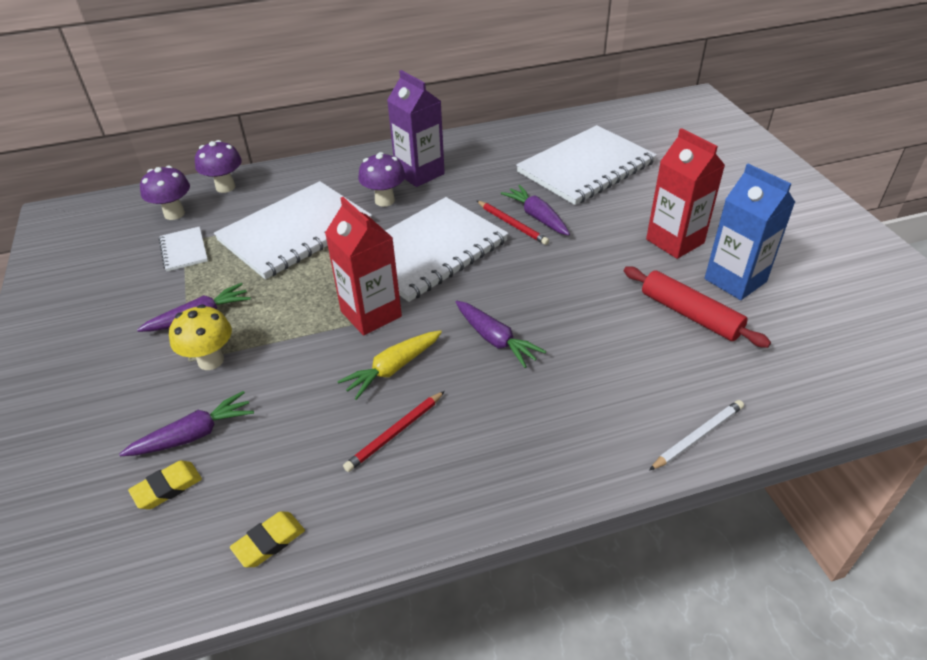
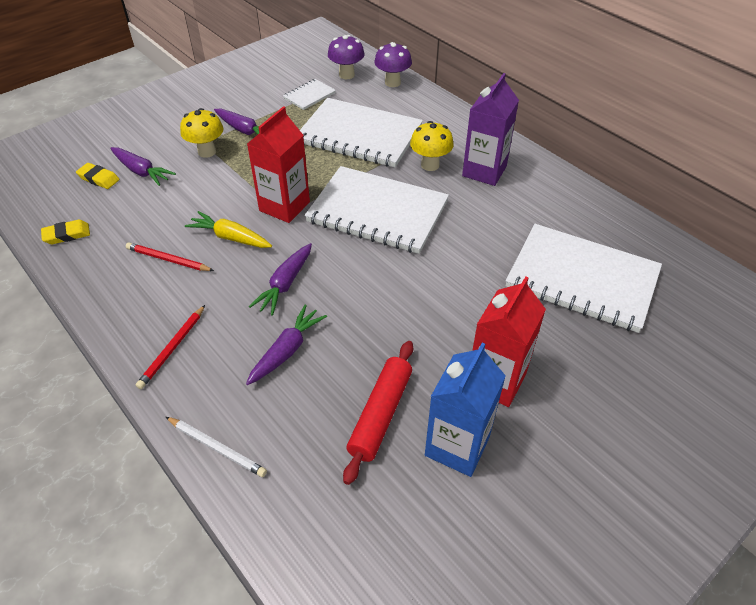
camera: 65 degrees right, 5 degrees up
(269, 542) = (67, 235): yellow eraser -> yellow eraser turned 45 degrees counterclockwise
(384, 200) = (430, 165): purple mushroom -> yellow mushroom
(512, 224) = (446, 251): red pencil -> red pencil (172, 348)
(537, 217) = (469, 265): purple carrot -> purple carrot (286, 350)

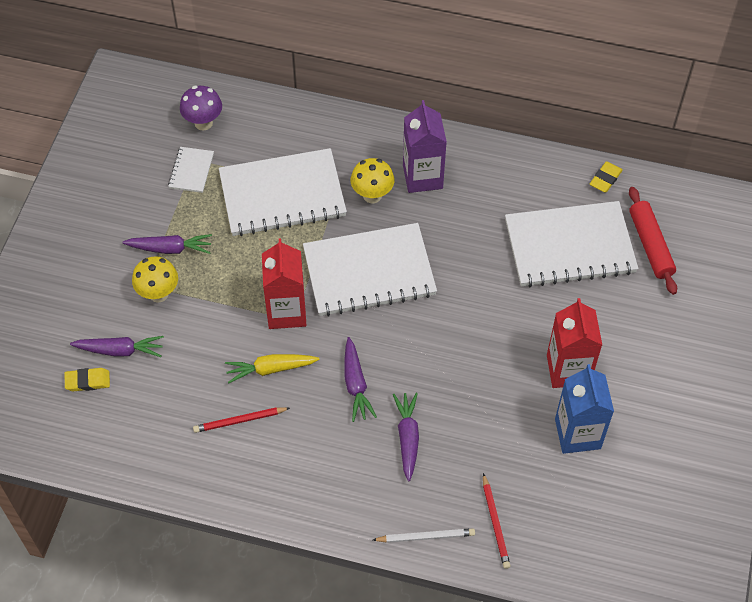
camera: 35 degrees left, 10 degrees up
(67, 235) = (125, 452): yellow eraser -> yellow eraser (605, 179)
(172, 348) = (322, 489): red pencil -> red pencil (495, 523)
(380, 414) = (512, 443): red rolling pin -> red rolling pin (650, 245)
(392, 83) = (257, 110): purple mushroom -> none

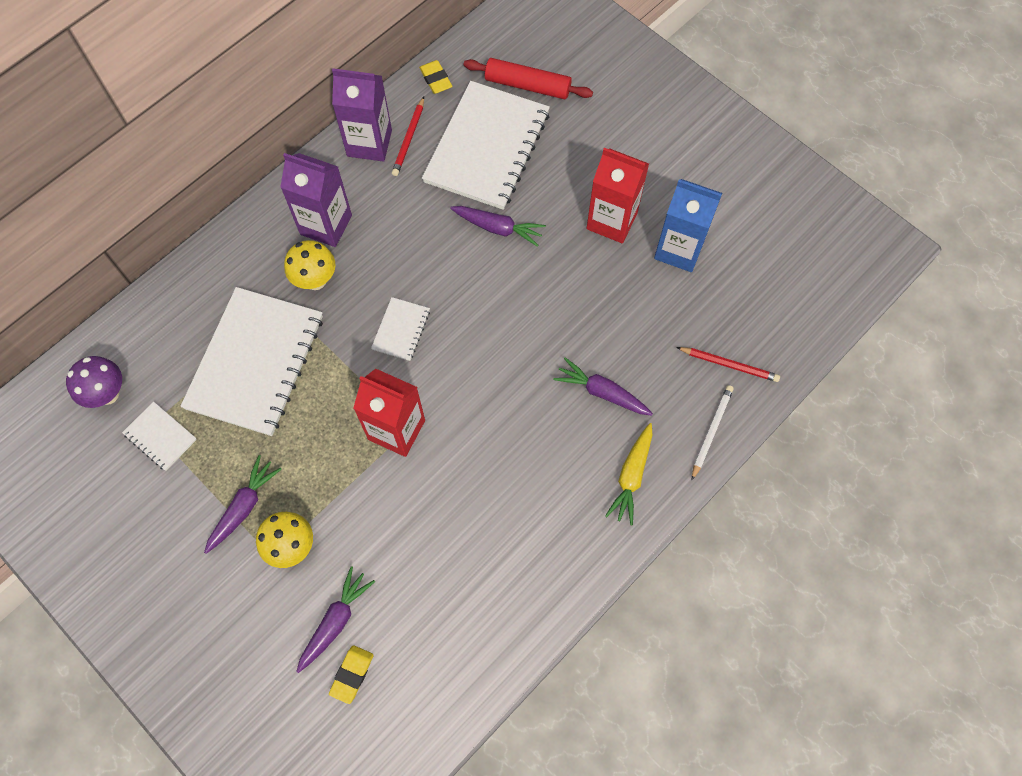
camera: 60 degrees left, 10 degrees up
(240, 420) = (493, 538): red pencil -> red pencil (409, 138)
(271, 369) = (453, 478): yellow carrot -> yellow carrot (631, 476)
(356, 384) = (518, 408): purple carrot -> purple carrot (498, 228)
(369, 272) = (401, 330): white notebook -> white notebook, size x0.44
(513, 166) = (369, 143): none -> purple carton

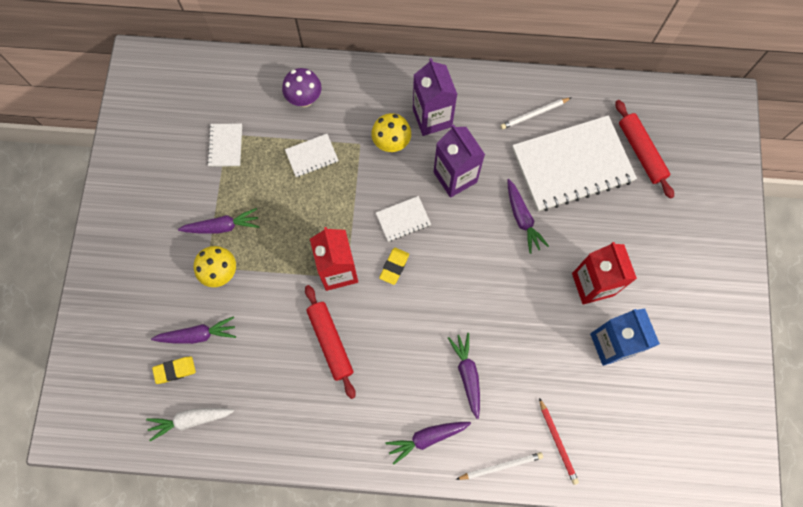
camera: 50 degrees right, 5 degrees up
(108, 394) = (227, 96): purple mushroom -> purple mushroom (304, 99)
(255, 362) = (312, 156): white notebook -> white notebook, size x0.44
(369, 143) = (509, 94): purple carton -> purple carton (455, 177)
(409, 138) = (534, 114): red pencil -> white pencil
(419, 697) = (191, 420): none -> white carrot
(436, 79) = (591, 94): yellow eraser -> yellow eraser (394, 266)
(461, 493) = (330, 342): none -> red rolling pin
(631, 476) = (427, 438): yellow carrot -> purple carrot

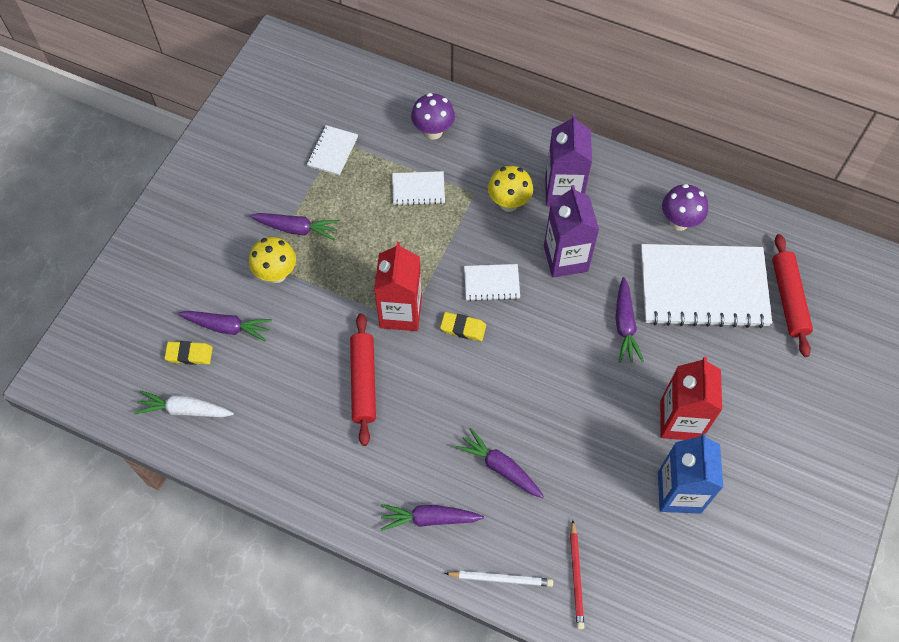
camera: 20 degrees right, 10 degrees down
(394, 266) = (463, 328): yellow eraser -> yellow eraser turned 60 degrees clockwise
(467, 374) = (500, 467): purple carrot -> purple carrot turned 60 degrees counterclockwise
(534, 114) = (679, 222): white pencil -> purple mushroom

